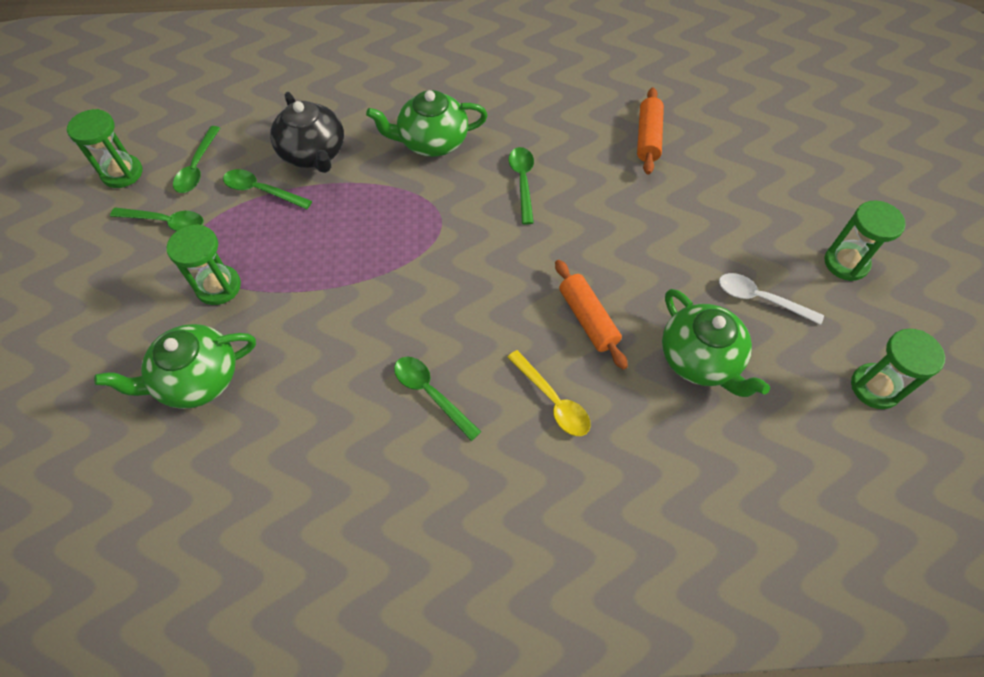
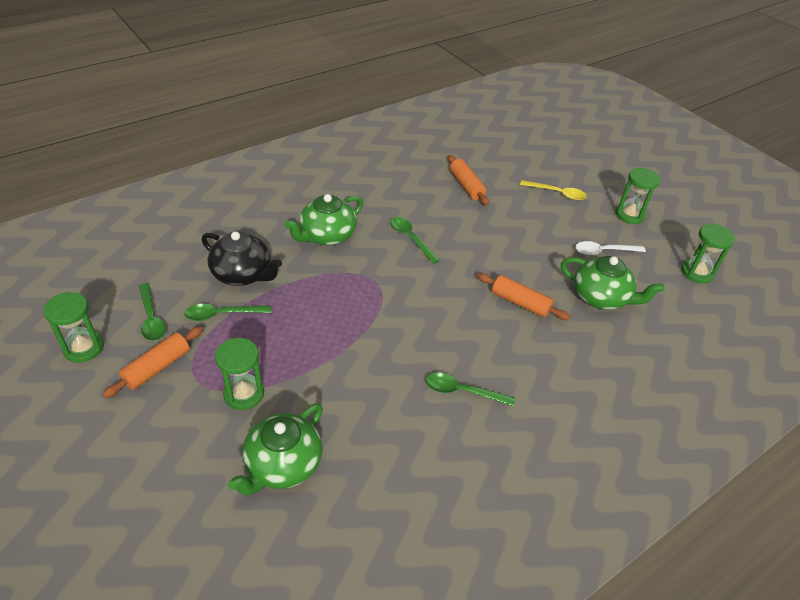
camera: 35 degrees left, 15 degrees down
(166, 222) = (157, 368): green spoon -> orange rolling pin
(552, 400) = (540, 359): yellow spoon -> yellow spoon (557, 193)

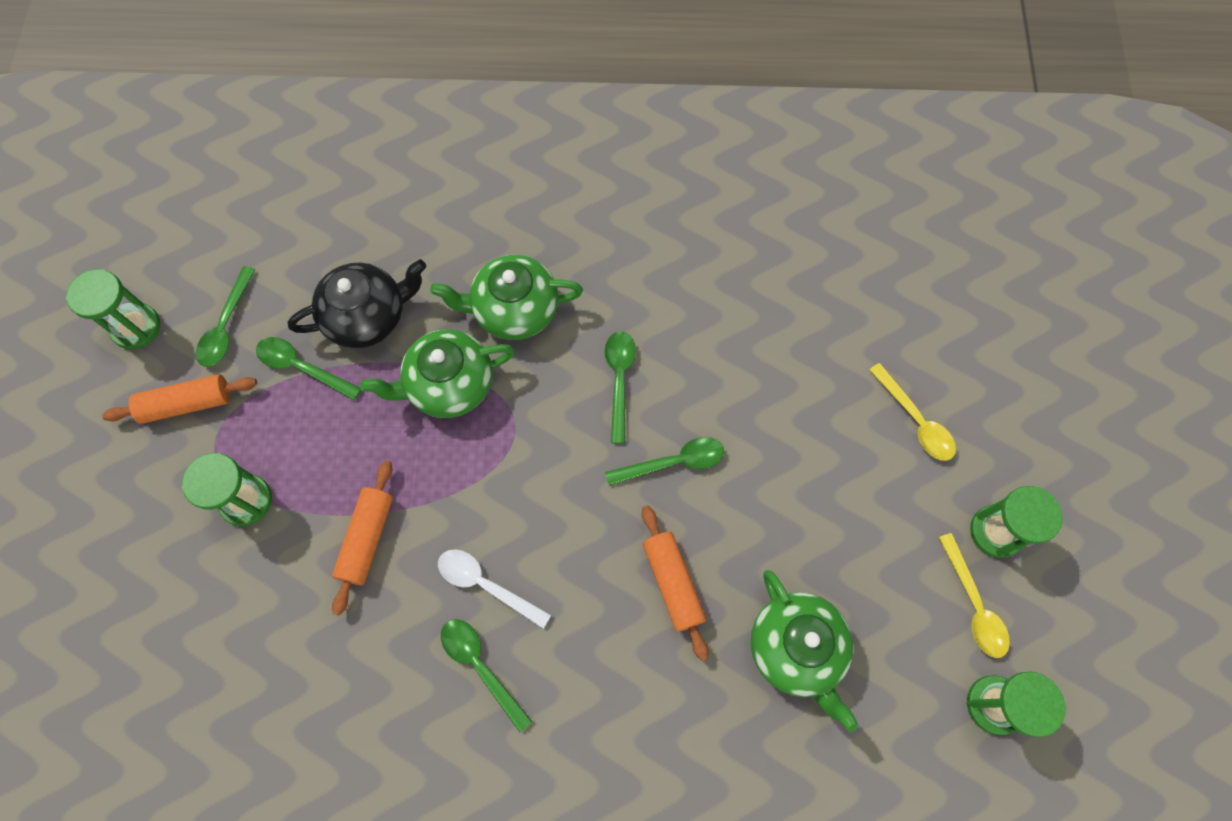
camera: 40 degrees right, 25 degrees up
(243, 274) = (367, 316): black teapot -> black teapot turned 90 degrees counterclockwise
(282, 465) = (218, 623): green teapot -> green teapot (449, 385)
(466, 186) = (784, 325): orange rolling pin -> orange rolling pin (367, 539)
(470, 257) = (673, 462): none -> green spoon
(604, 251) = (882, 573): white spoon -> white spoon (486, 585)
(650, 243) = (973, 604): none -> yellow spoon

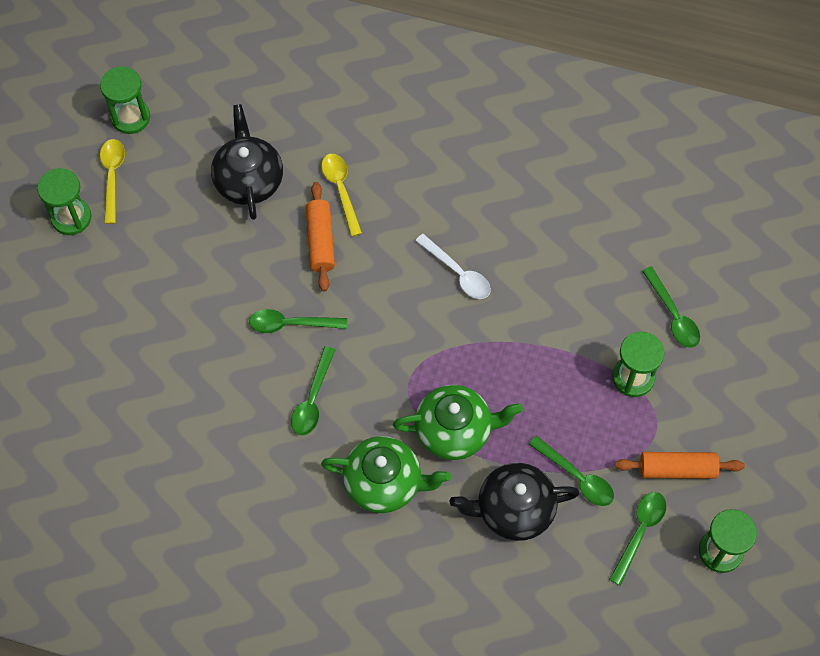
camera: 165 degrees left, 5 degrees down
(367, 539) = (541, 326): orange rolling pin -> none
(481, 666) = (473, 222): green spoon -> green spoon (673, 315)
(796, 649) = (248, 180): green teapot -> black teapot
(915, 420) = (89, 309): yellow spoon -> yellow spoon (341, 190)

